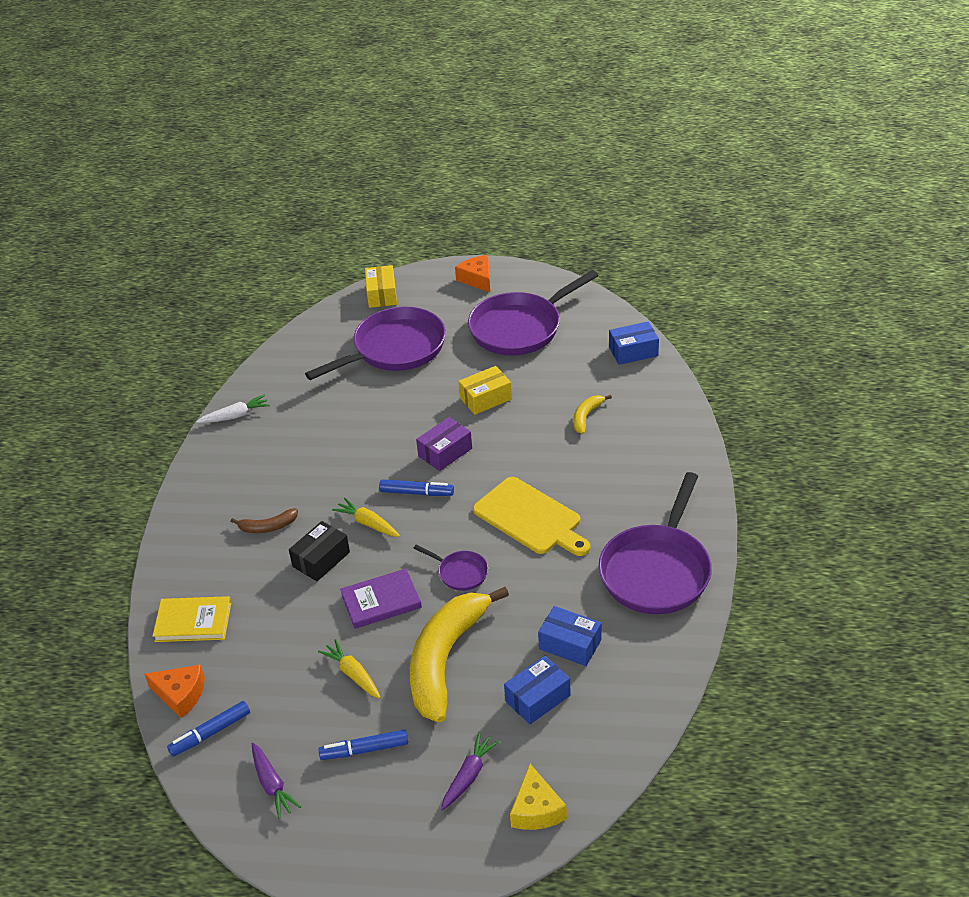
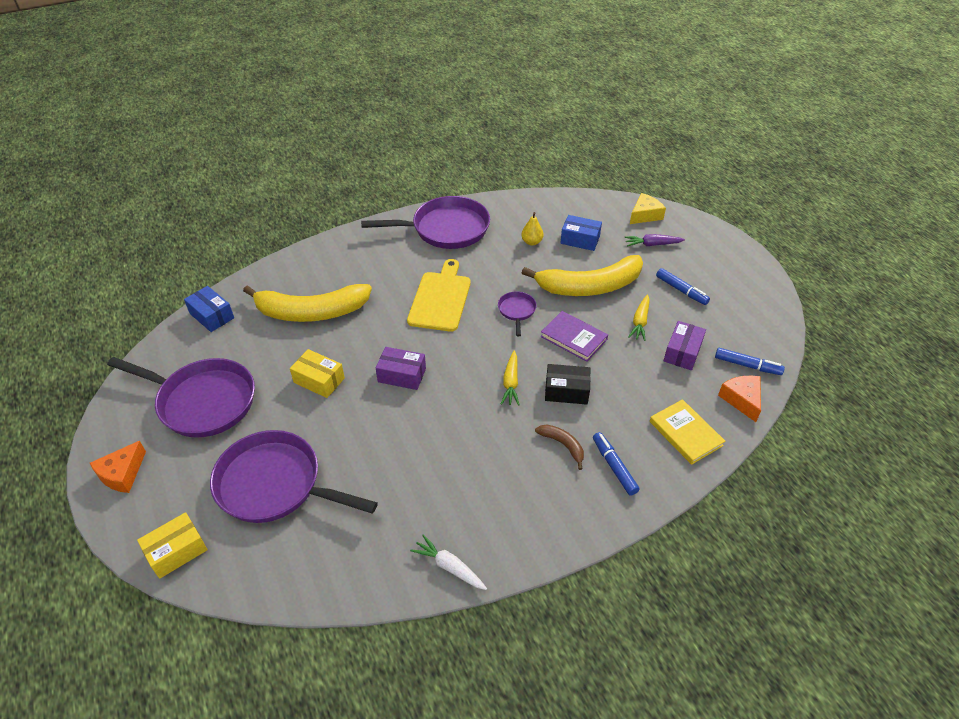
camera: 125 degrees left, 5 degrees up
(272, 785) = (743, 317): purple carrot -> none
(279, 685) = (682, 352): none -> purple box
(417, 493) = (458, 370): blue marker -> blue marker (614, 466)
(570, 644) = (531, 242): blue box -> yellow pear
(586, 417) = (311, 312): yellow banana -> yellow banana, size x2.34

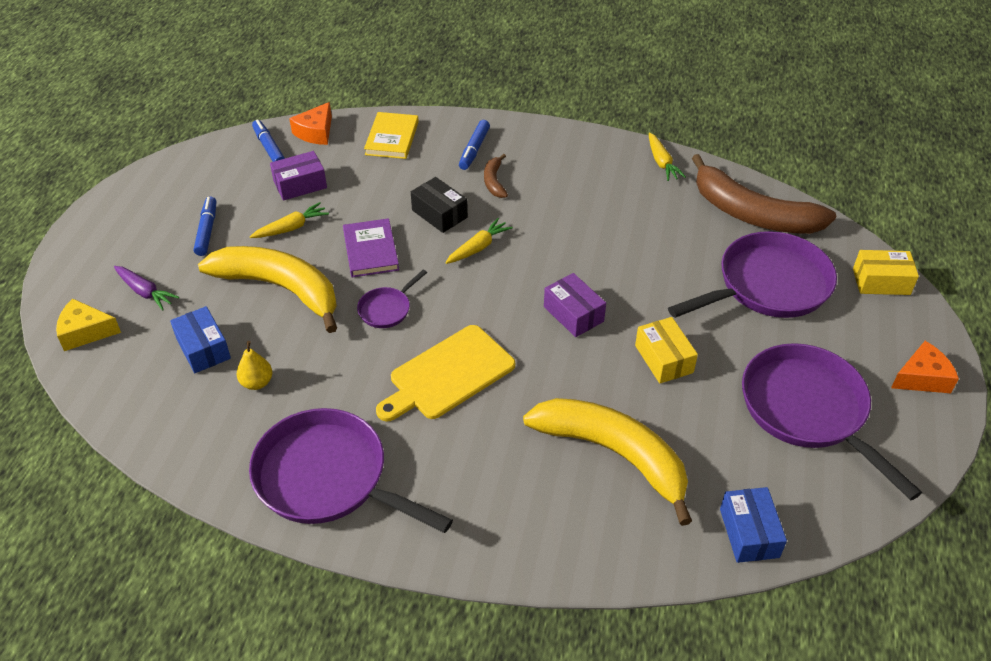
camera: 140 degrees left, 0 degrees up
(275, 484) = (767, 285): purple pan -> purple pan turned 90 degrees counterclockwise
(326, 557) = (752, 214): none -> brown banana
(449, 567) = (661, 162): white carrot -> yellow carrot

